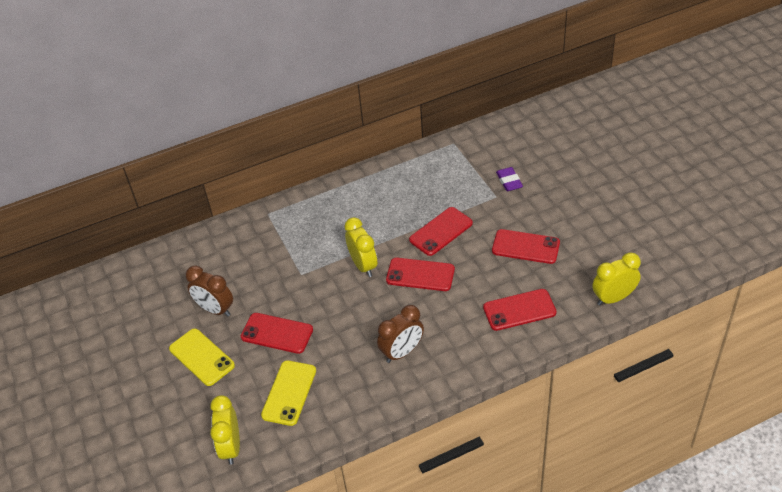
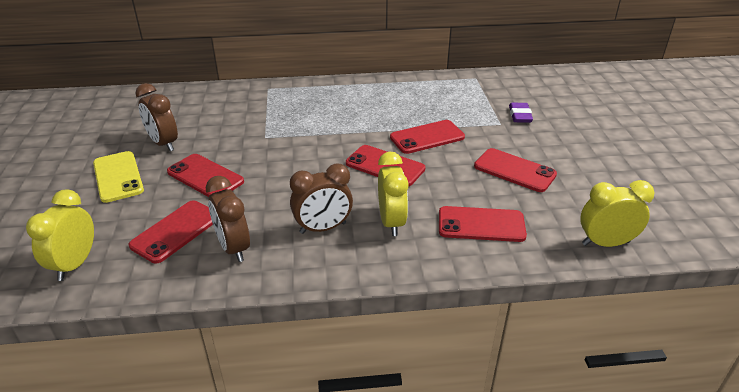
camera: 15 degrees right, 10 degrees down
(289, 393) = (176, 231): yellow phone -> red phone
(344, 392) = (233, 248): none -> brown clock
(363, 265) = (331, 145): yellow clock -> yellow clock (391, 222)

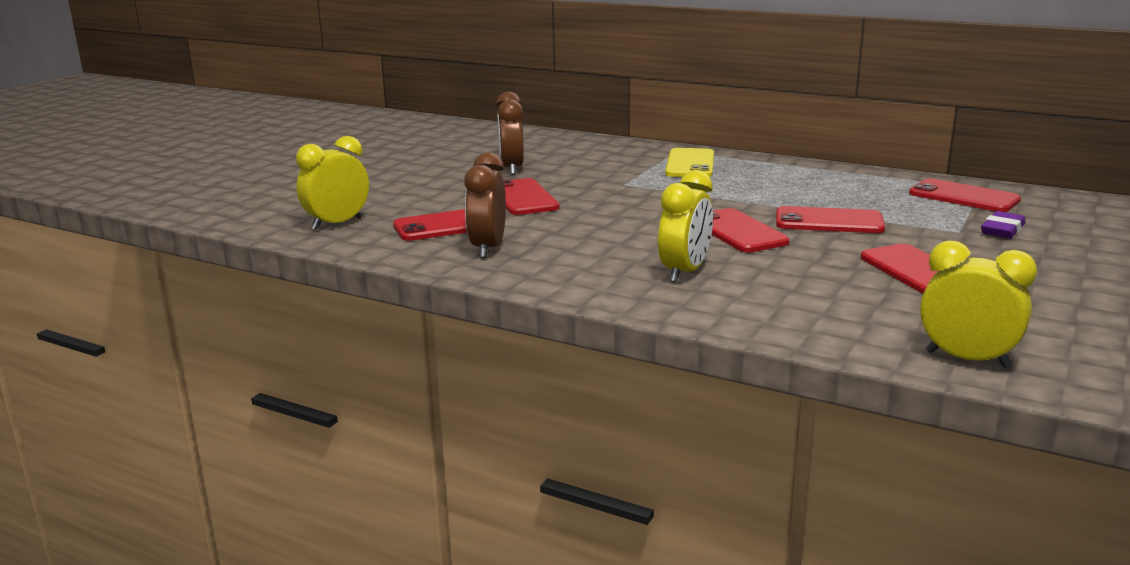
camera: 35 degrees right, 15 degrees down
(118, 177) = (441, 181): yellow phone -> yellow phone (690, 164)
(323, 228) = (598, 258): brown clock -> none
(481, 225) = (799, 301): red phone -> red phone (963, 197)

